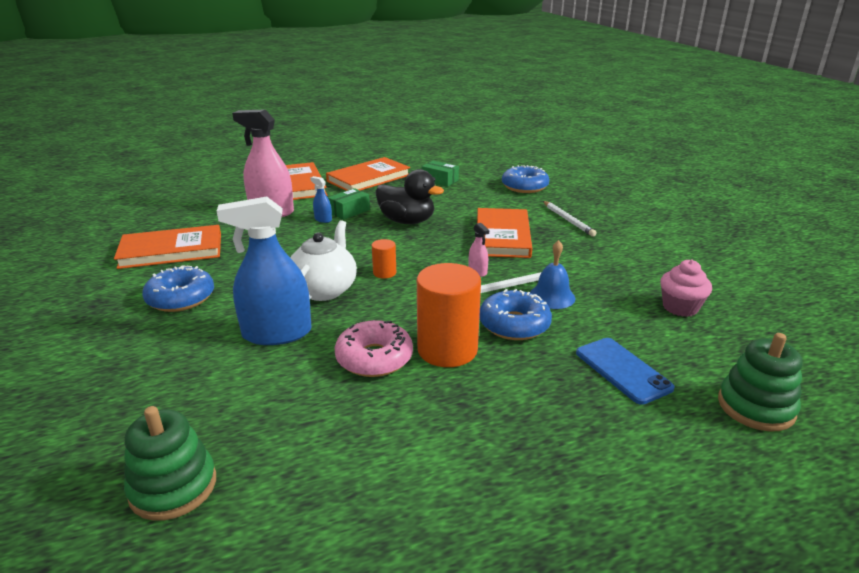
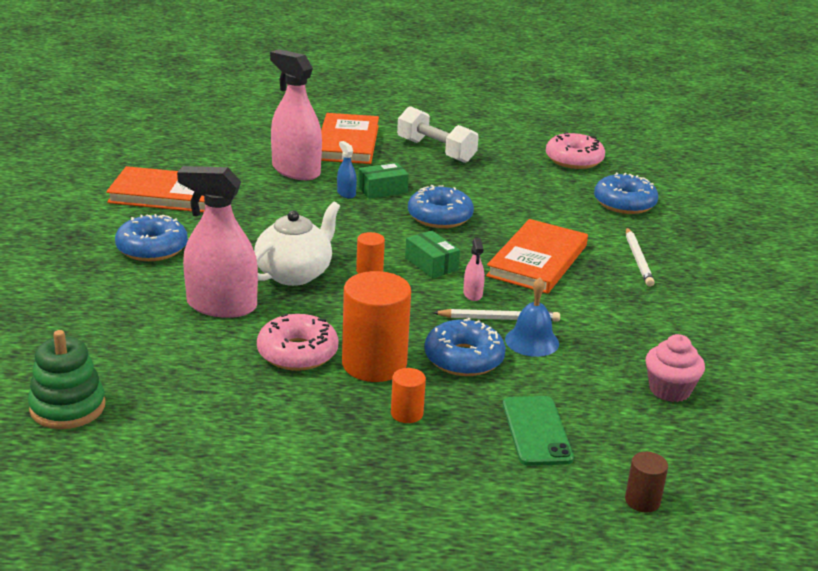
camera: 20 degrees right, 0 degrees up
(277, 333) = (221, 306): blue spray bottle -> pink spray bottle
(368, 178) = (436, 151): orange book -> white dumbbell
(407, 221) = (440, 217): black duck -> blue donut
(440, 180) = (522, 172): green box -> green box (431, 264)
(467, 166) = (574, 160): none -> pink donut
(509, 387) = (407, 413): none -> orange cylinder
(622, 370) = (536, 431): blue phone -> green phone
(755, 407) = (642, 501): green stacking toy -> brown cylinder

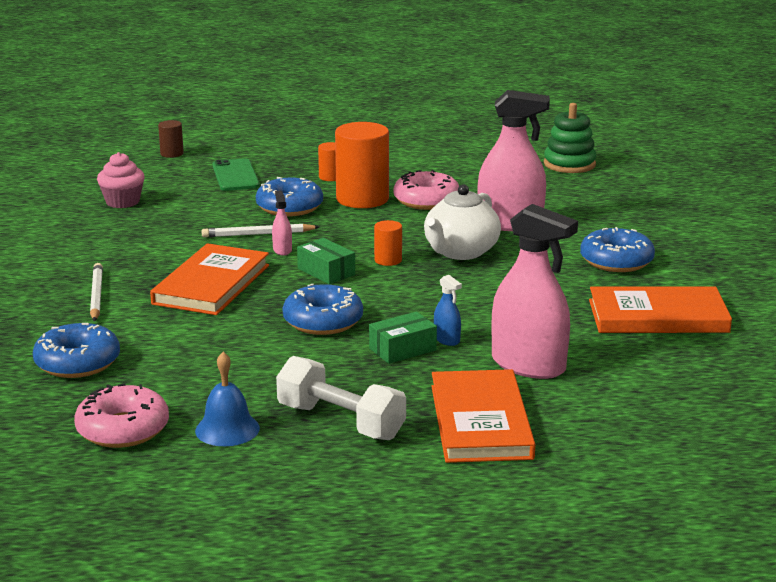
camera: 175 degrees right, 5 degrees down
(532, 341) = (230, 222): blue bell -> blue bell (227, 429)

